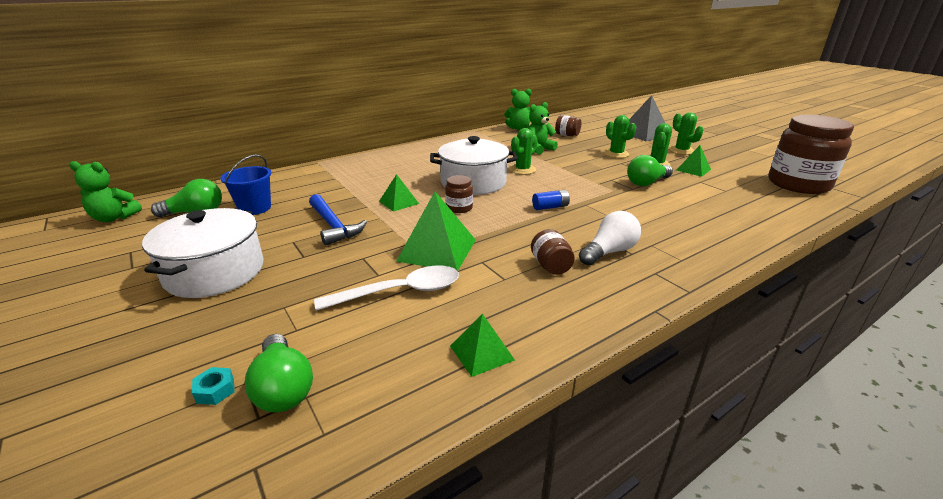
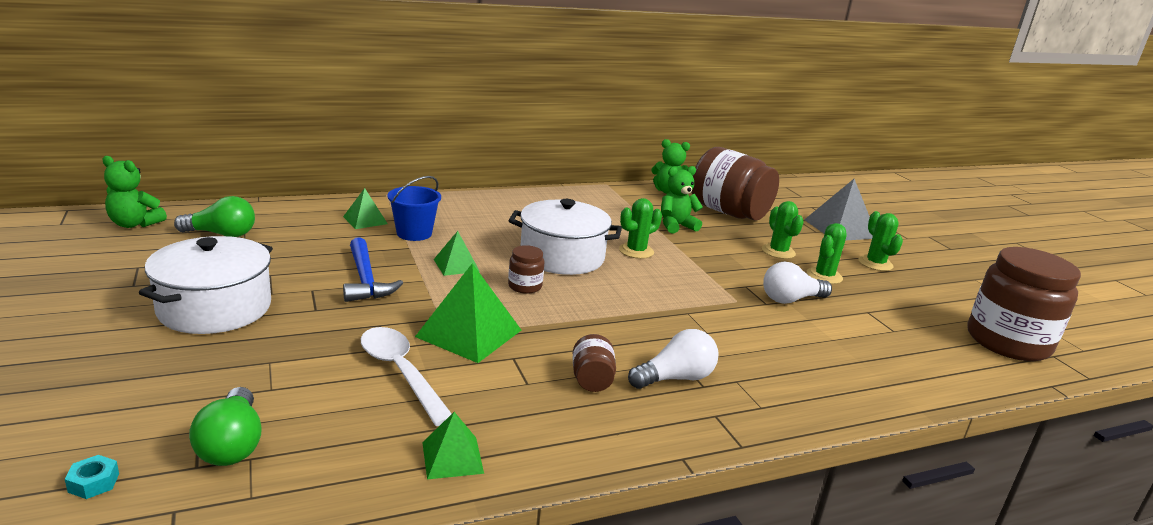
camera: 10 degrees right, 5 degrees down
(215, 390) = (167, 431): turquoise nut -> turquoise nut (94, 483)
(255, 208) = (288, 241): blue bucket -> blue bucket (414, 233)
(400, 292) = (401, 372): white spoon -> white spoon turned 120 degrees counterclockwise
(550, 207) = (639, 307): blue battery -> none
(567, 135) = (728, 212): brown jar -> brown jar, size x2.30
(647, 183) = (791, 299): green light bulb -> white light bulb
(693, 169) = (871, 293): green pyramid -> green pyramid (365, 220)

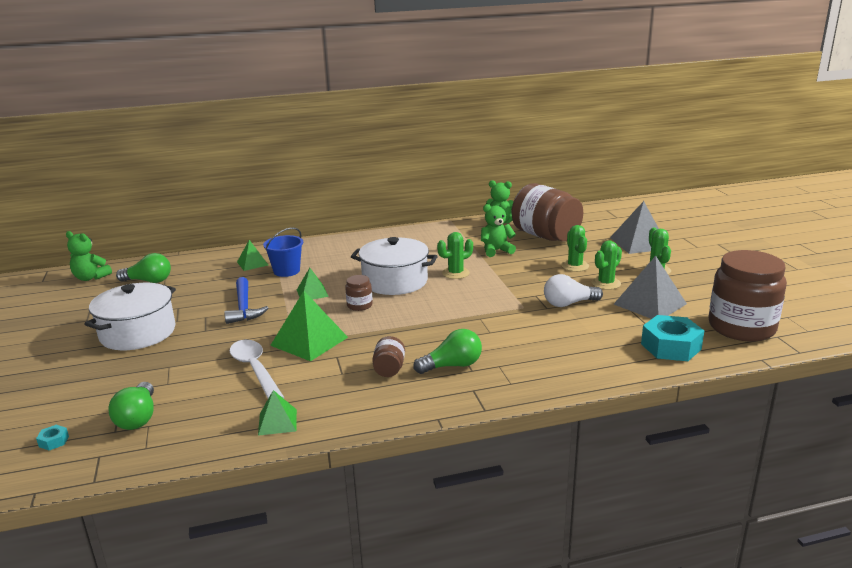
camera: 10 degrees right, 0 degrees up
(675, 378) = (452, 366): white light bulb -> green light bulb
(887, 305) = (650, 304): none -> grey pyramid
(938, 364) = (671, 347): none -> turquoise nut

